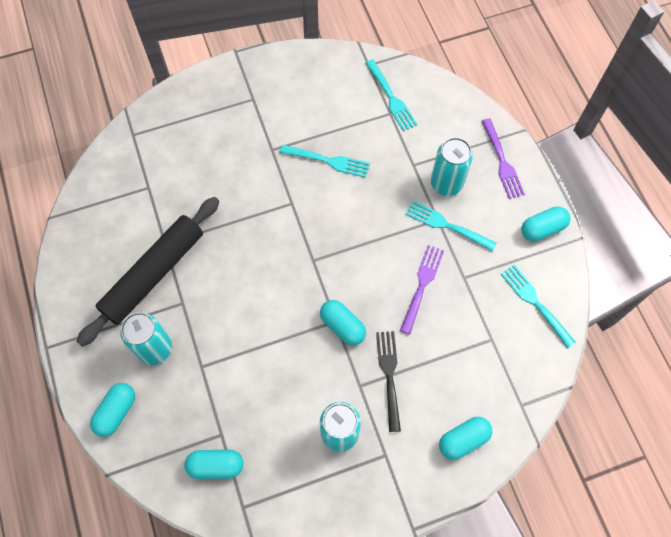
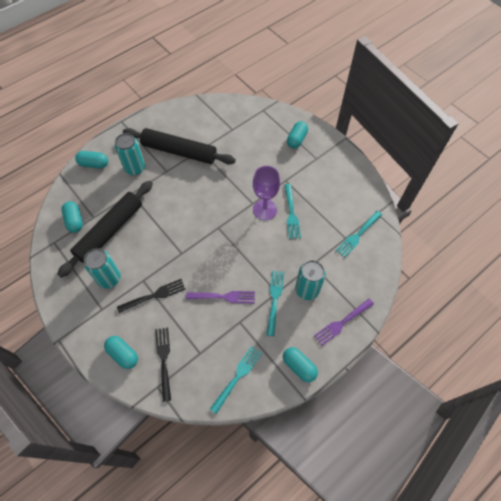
camera: 70 degrees right, 5 degrees down
(258, 414) = (110, 231): none -> black rolling pin
(308, 191) = (264, 209): none -> purple goblet
(342, 326) = (179, 258): turquoise capsule -> turquoise capsule (296, 139)
(488, 387) = (164, 360): none -> black fork

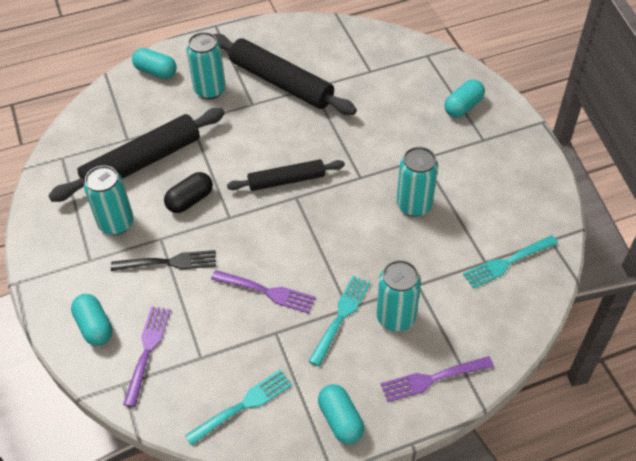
camera: 20 degrees right, 10 degrees down
(75, 221) = (100, 137): turquoise capsule -> none
(151, 249) = (190, 200): none -> black capsule
(164, 360) = (147, 351): black fork -> purple fork
(208, 218) = (286, 180): none -> black rolling pin
(264, 209) = (375, 190): purple goblet -> none
(291, 213) = (414, 205): turquoise fork -> turquoise can

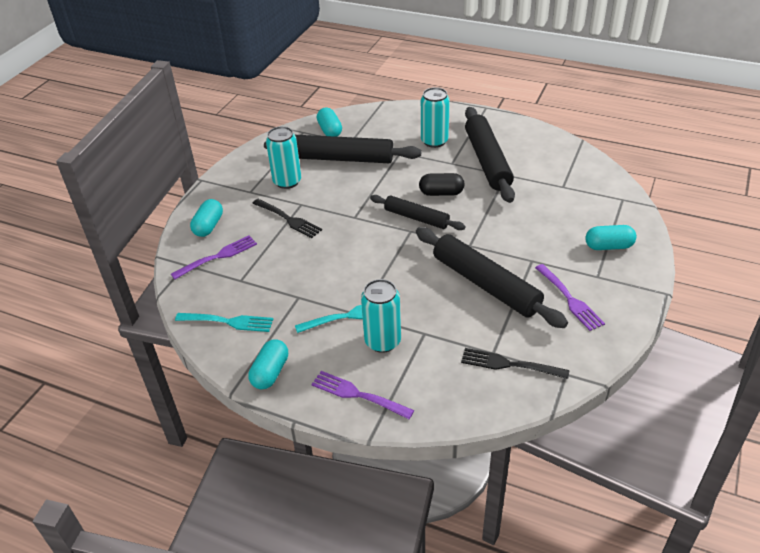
camera: 45 degrees right, 10 degrees down
(156, 72) = (414, 115): turquoise capsule -> turquoise capsule (330, 131)
(190, 200) = (343, 194): black capsule -> black capsule (441, 193)
(266, 292) = (322, 271): purple fork -> purple fork (569, 299)
(414, 205) = (486, 284): turquoise can -> black rolling pin
(508, 262) = (510, 364): turquoise fork -> black fork

